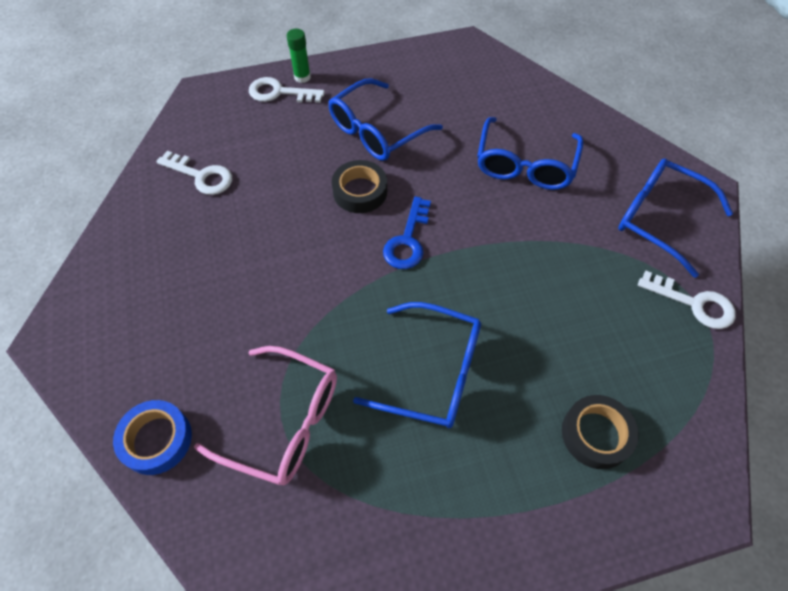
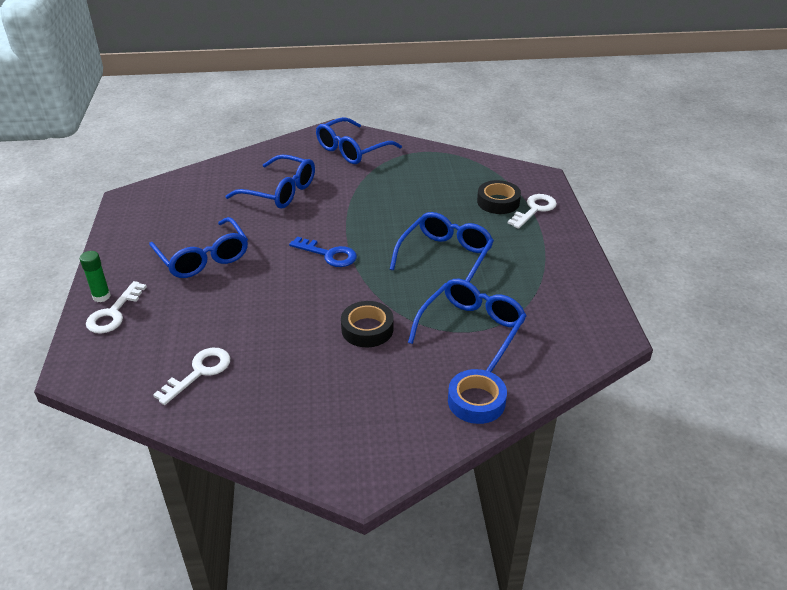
camera: 80 degrees left, 20 degrees down
(284, 422) = (471, 330): pink glasses -> blue glasses
(360, 191) = (268, 273): black tape -> black tape (367, 329)
(694, 303) = (419, 152): white key -> white key (534, 209)

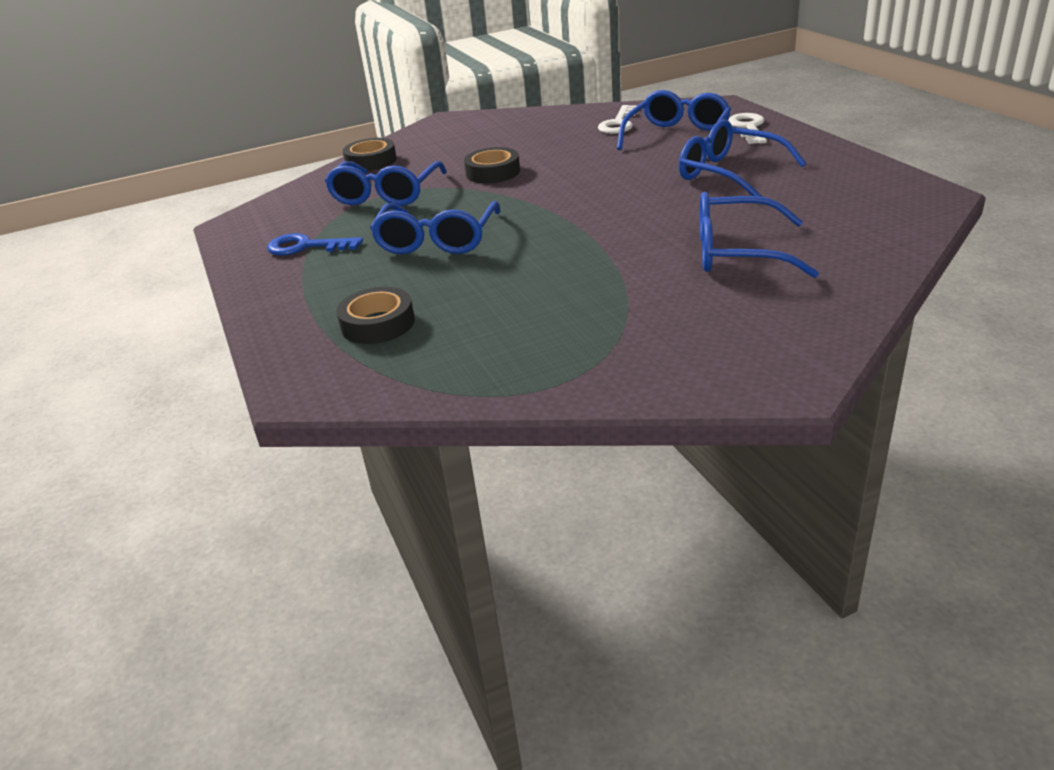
camera: 165 degrees right, 5 degrees down
(101, 296) = (781, 131): green glue stick -> none
(329, 254) = (586, 209): blue key -> blue key (306, 247)
(352, 150) = (700, 348): blue glasses -> blue glasses (677, 136)
(476, 401) = (371, 161): blue tape -> black tape
(534, 209) = (314, 327): white key -> none

